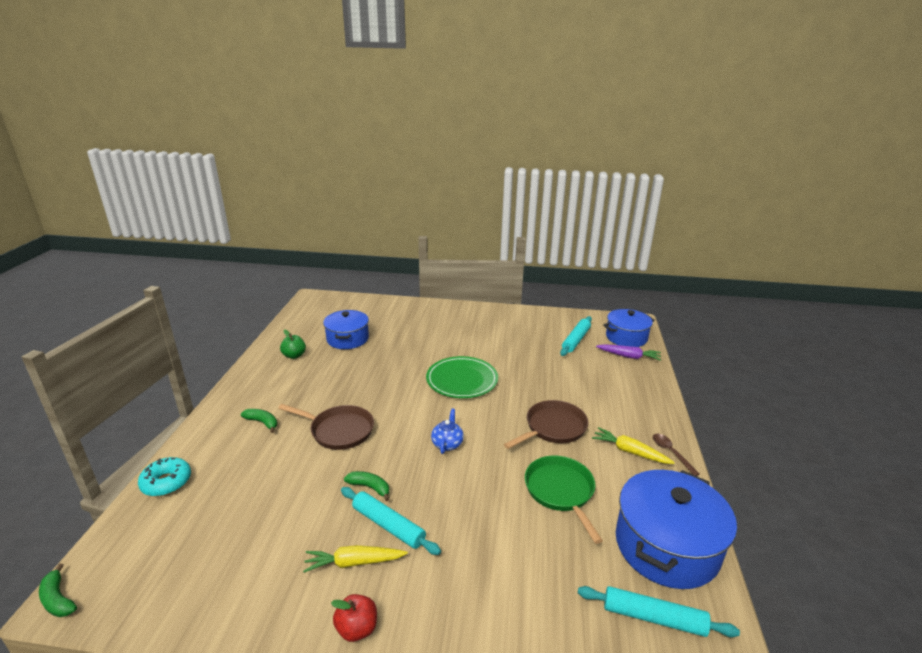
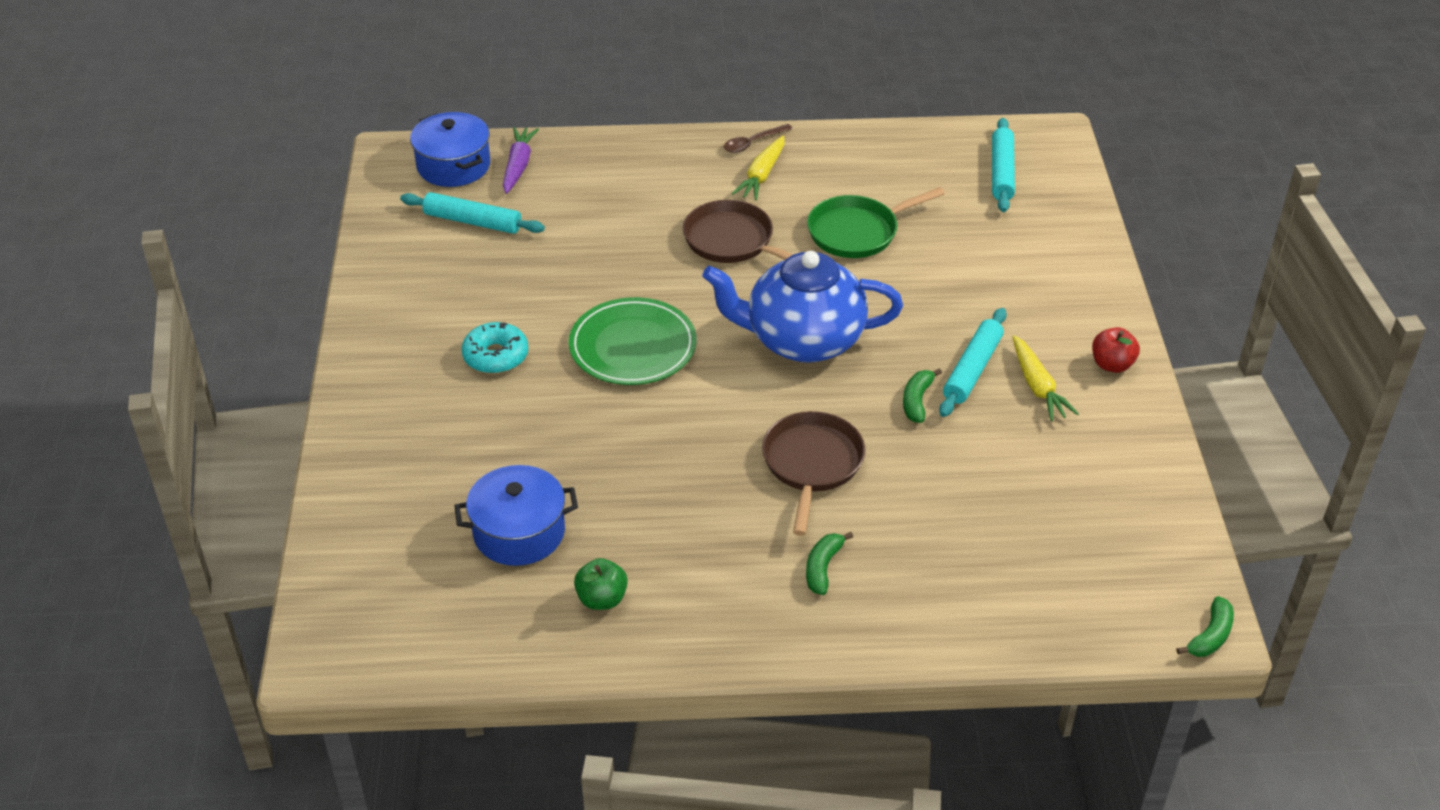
camera: 100 degrees left, 15 degrees up
(166, 482) = (996, 628): turquoise donut -> turquoise donut (496, 356)
(447, 444) = (802, 340): blue teapot -> blue teapot, size x2.42
(666, 546) = (910, 158): blue pot -> none

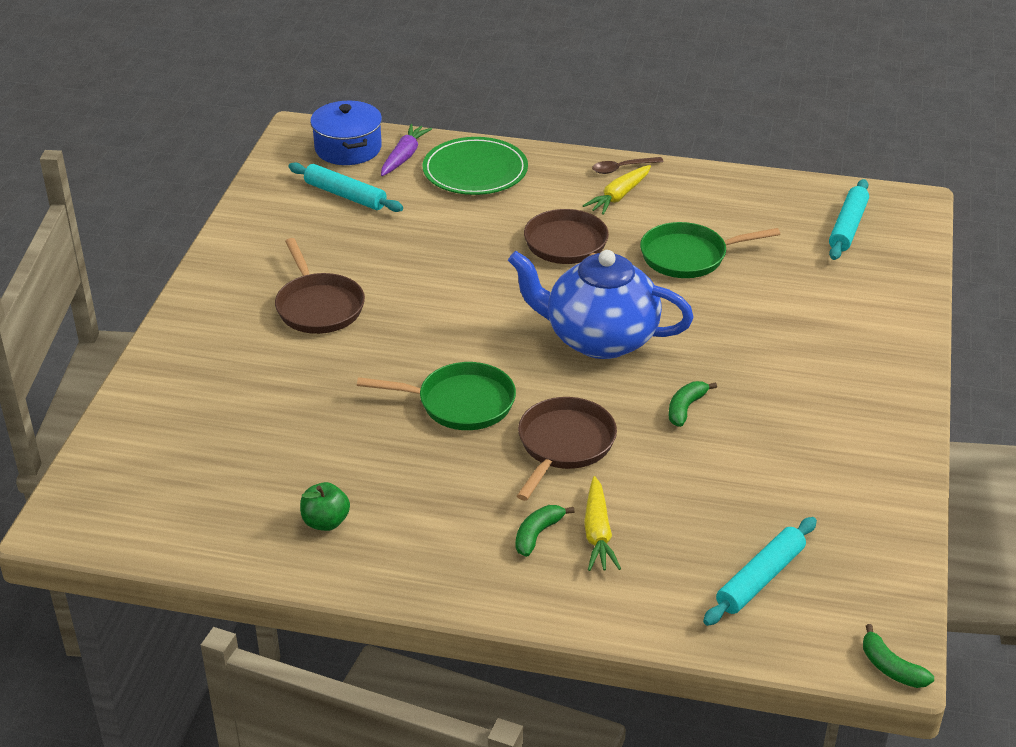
camera: 15 degrees right, 5 degrees down
(496, 356) = (318, 306): turquoise donut -> brown pan
(519, 532) = (277, 453): blue pot -> none
(632, 346) = (442, 318): green plate -> green plate (475, 171)
(688, 438) = (460, 403): none -> green pan
(972, 370) = (750, 390): turquoise rolling pin -> turquoise rolling pin (760, 579)
(1037, 386) = (807, 415): yellow carrot -> yellow carrot (598, 533)
(1112, 364) = (889, 409): red apple -> none
(1210, 636) = (891, 668): green banana -> green banana turned 90 degrees clockwise

